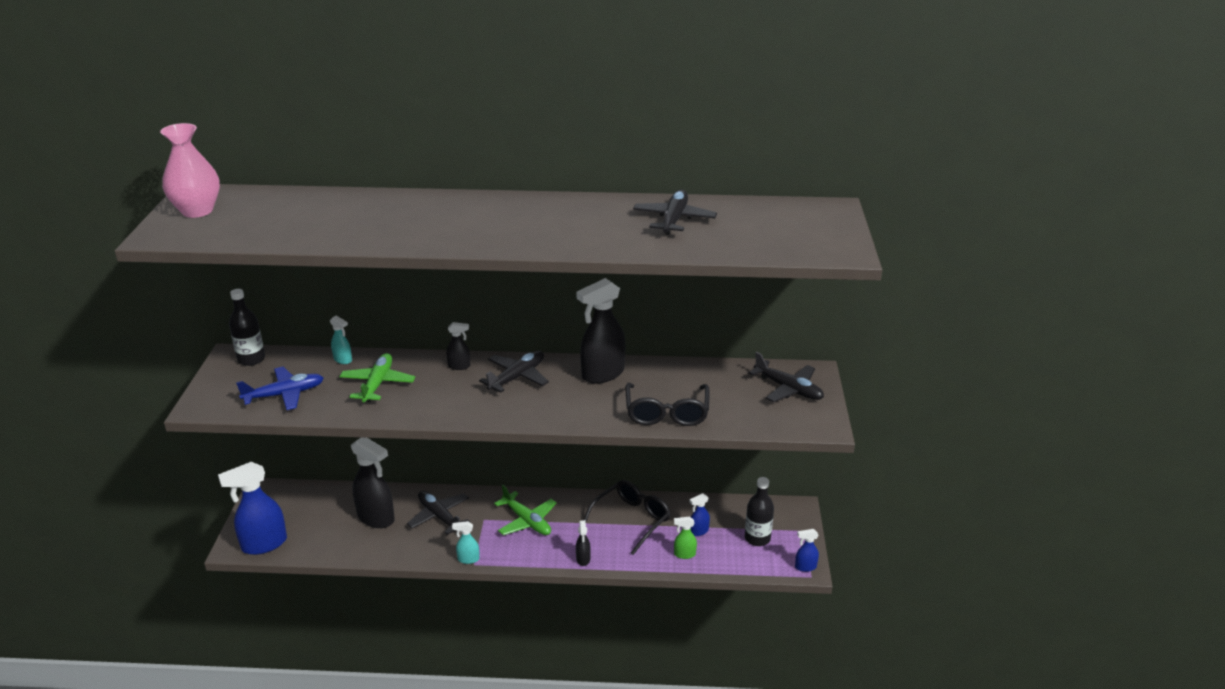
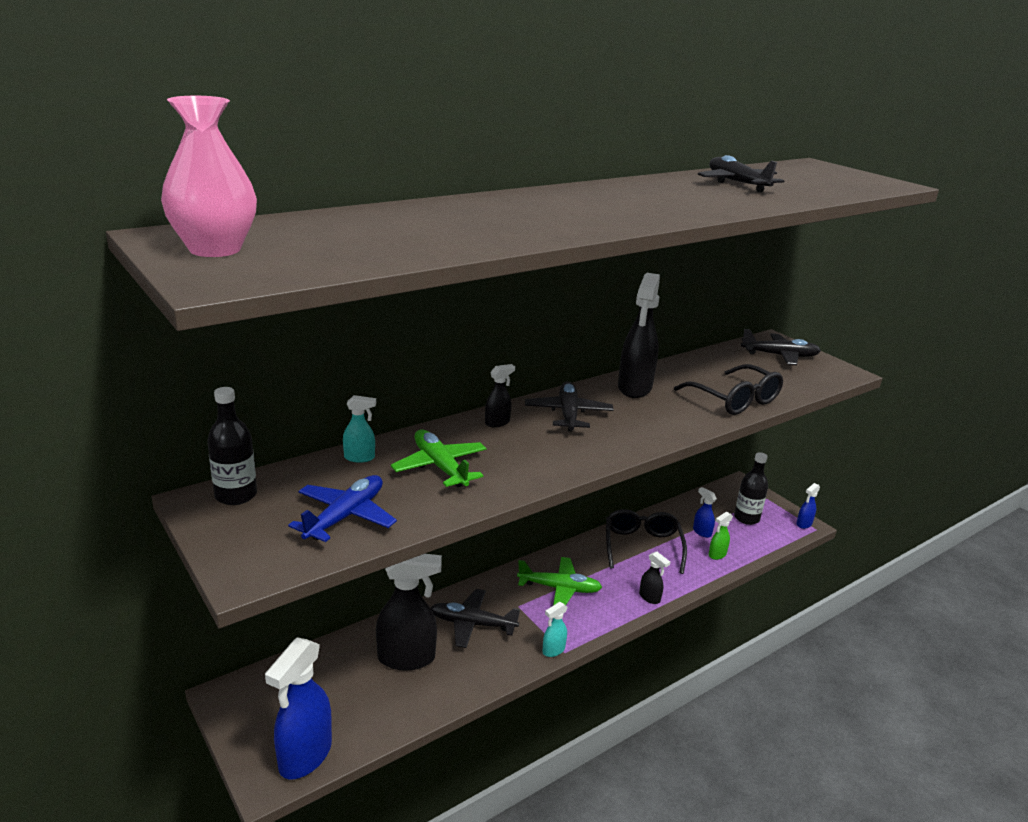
camera: 40 degrees left, 5 degrees down
(698, 531) = (701, 532): blue spray bottle -> blue spray bottle turned 120 degrees clockwise

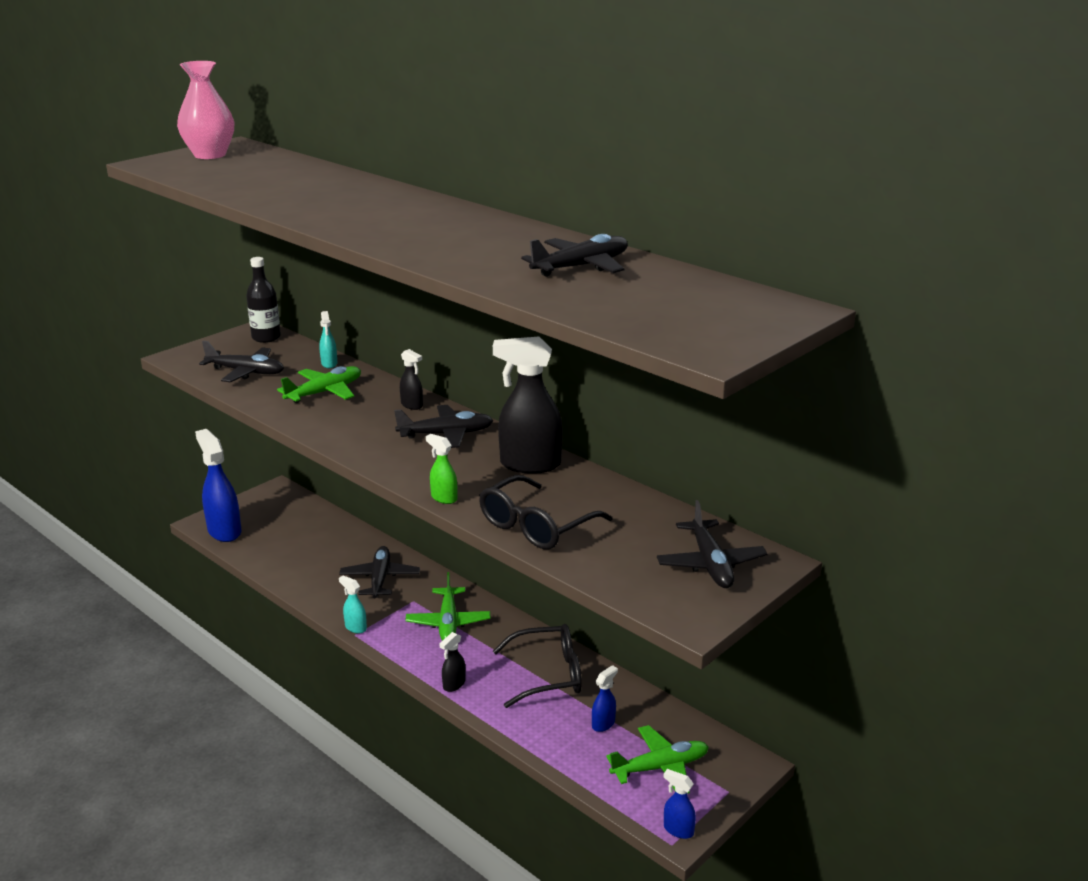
camera: 80 degrees right, 0 degrees up
(305, 756) = (224, 531): blue spray bottle -> blue spray bottle turned 45 degrees clockwise
(345, 516) = (246, 372): blue plane -> black plane
(407, 658) = (329, 554): black spray bottle -> none
(717, 555) = (558, 737): green spray bottle -> green spray bottle (443, 498)
(746, 518) = (660, 767): black bottle -> green plane

